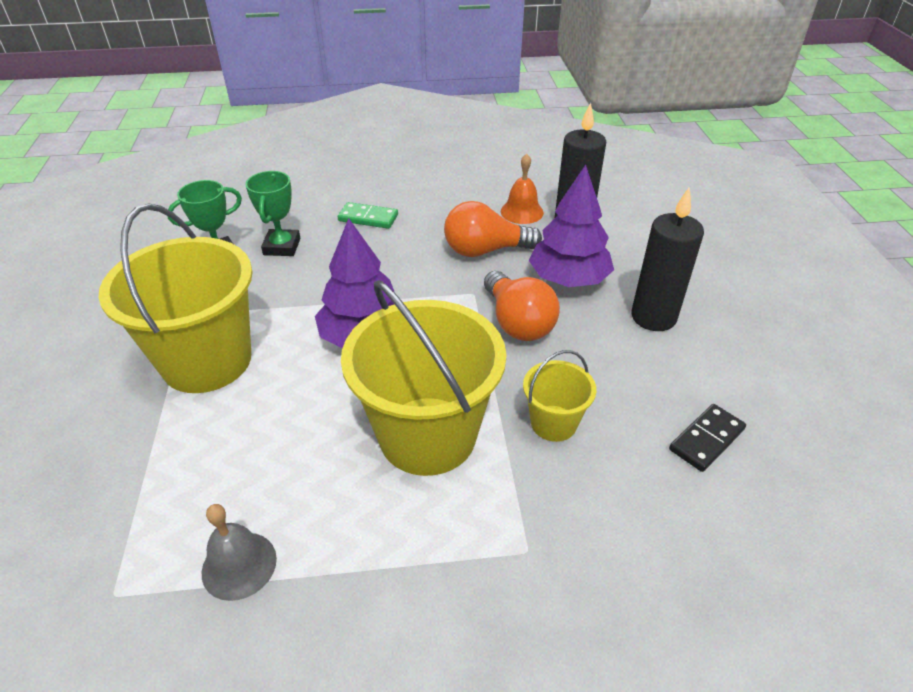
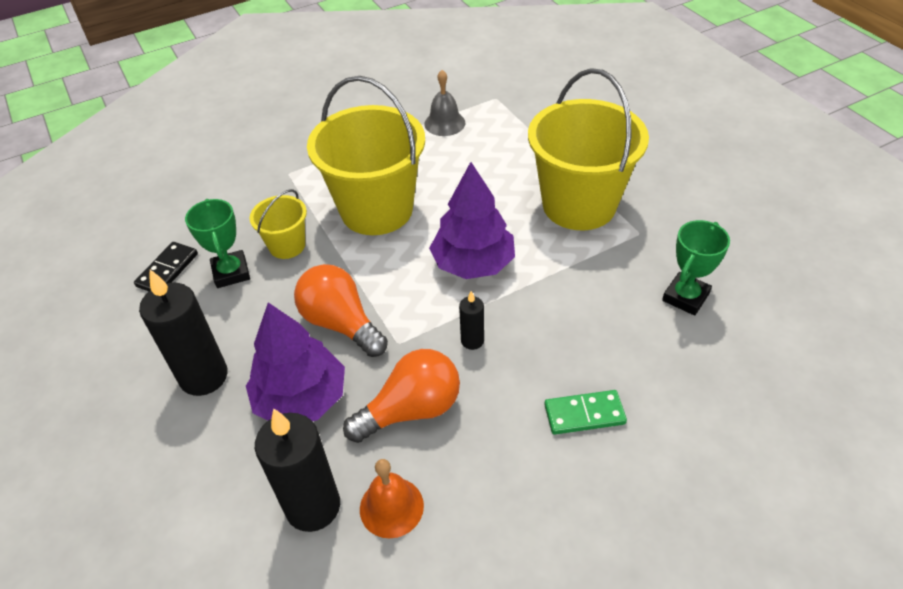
camera: 160 degrees right, 5 degrees up
(282, 247) = (639, 332): green trophy -> green trophy (231, 272)
(411, 277) = (472, 341): none -> black candle

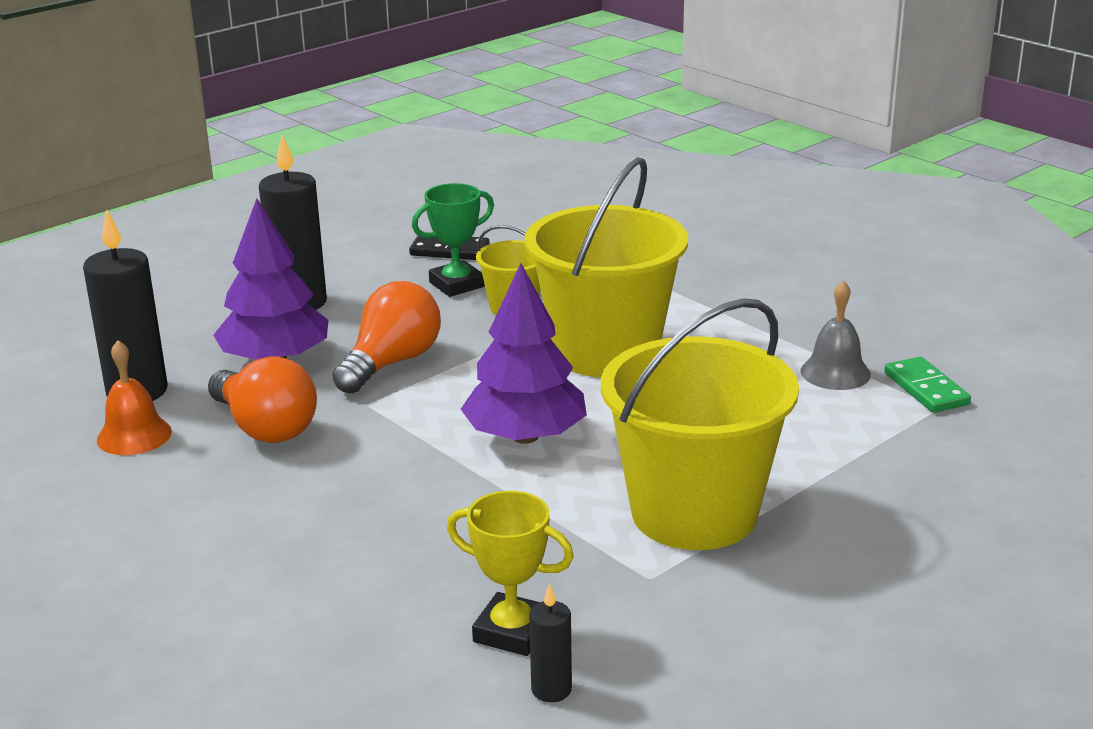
camera: 75 degrees right, 20 degrees down
(472, 341) = (381, 454): black candle -> black candle (551, 690)
(584, 414) = (268, 551): green domino -> green domino (926, 389)
(685, 297) = (512, 632): green trophy -> yellow trophy

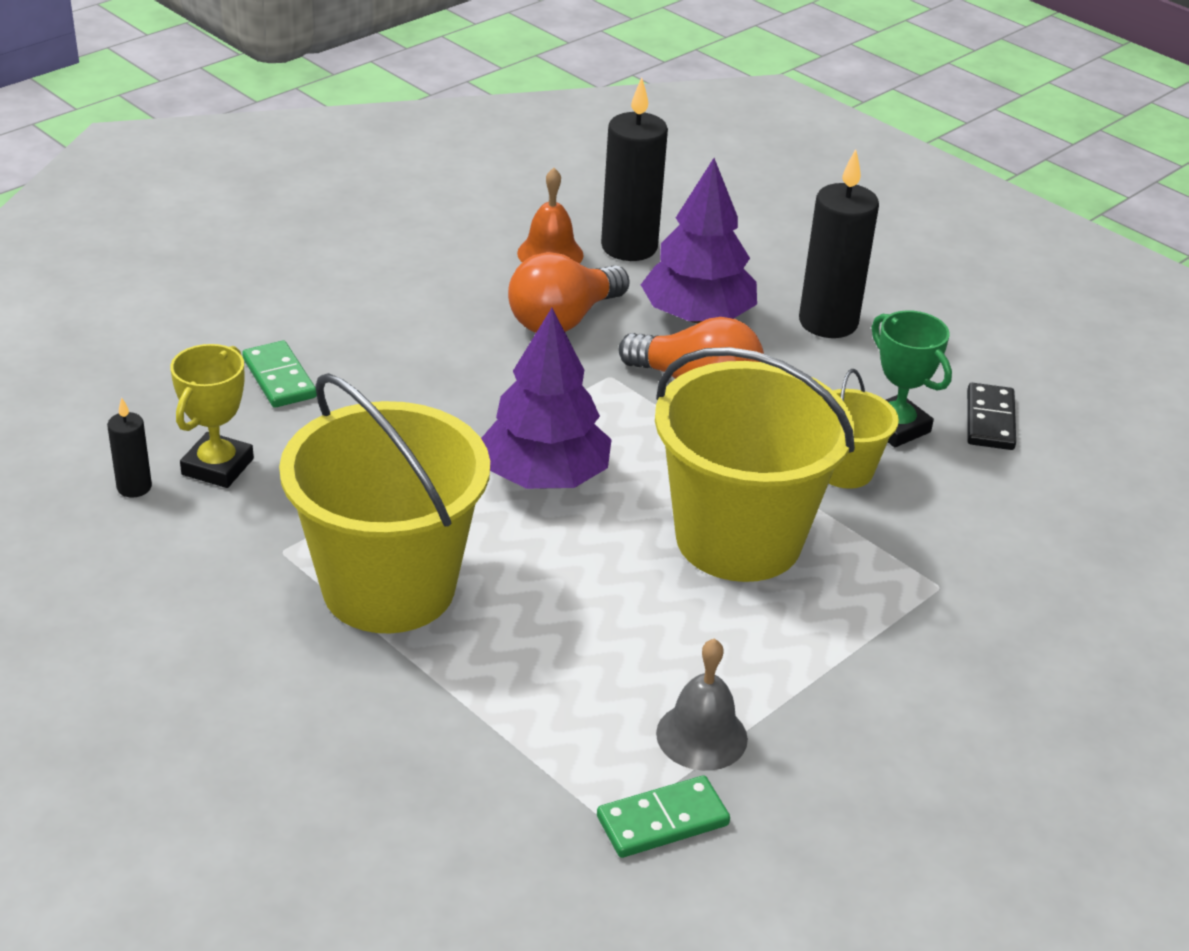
camera: 85 degrees right, 10 degrees up
(345, 601) = (279, 378): none -> green domino

